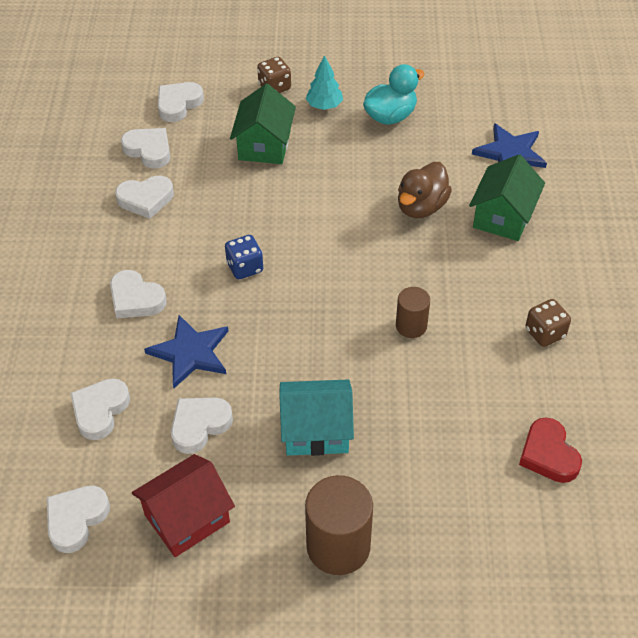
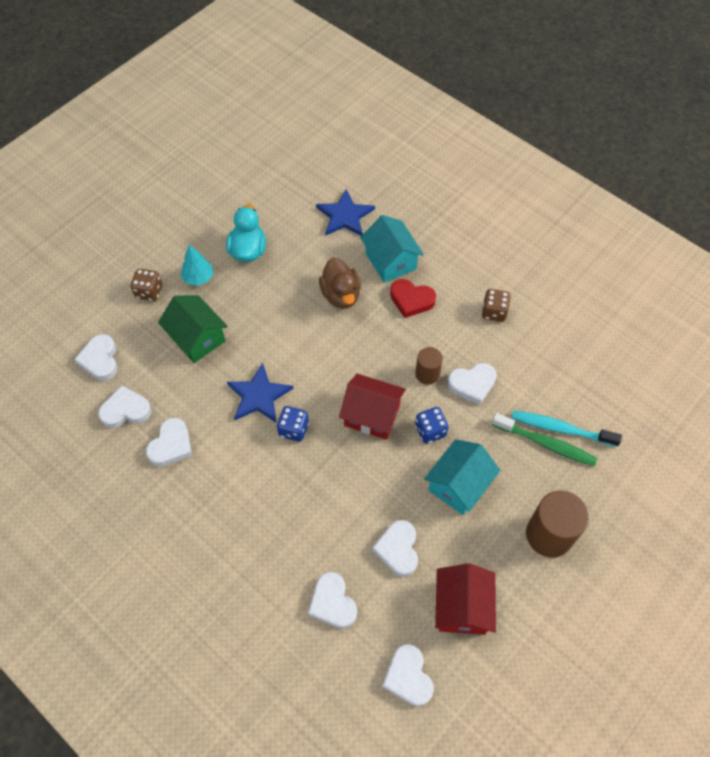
camera: 50 degrees left, 10 degrees up
(136, 299) = (257, 514): white heart -> white heart (472, 384)
(190, 352) = (334, 513): blue star -> blue star (259, 396)
(320, 313) = (372, 415): none -> red house
(351, 369) = (430, 431): none -> blue dice
(441, 476) = (546, 444): none -> green toothbrush
(473, 479) = (561, 429): none -> turquoise toothbrush
(503, 217) = (390, 261): green house -> turquoise house
(548, 454) = (575, 379): red heart -> red heart (411, 300)

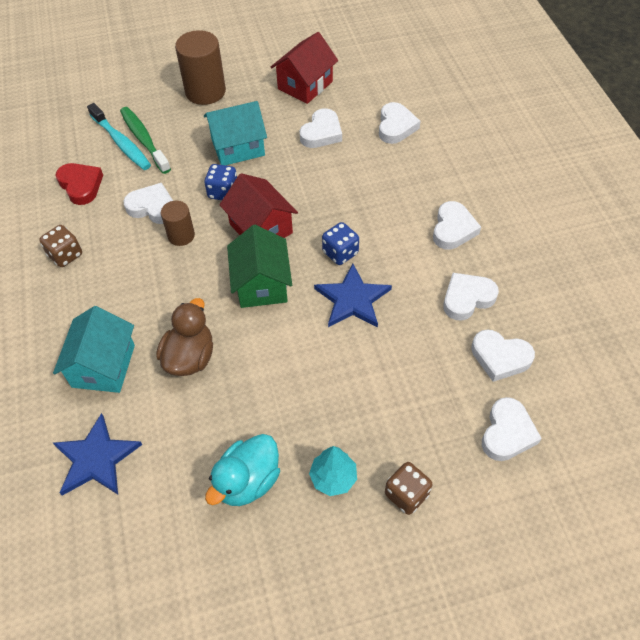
camera: 145 degrees left, 5 degrees down
(197, 338) = (380, 396): green house -> green house (261, 284)
(408, 677) = (373, 71): white heart -> white heart (453, 229)
(411, 300) = (126, 310): red heart -> red heart (81, 185)

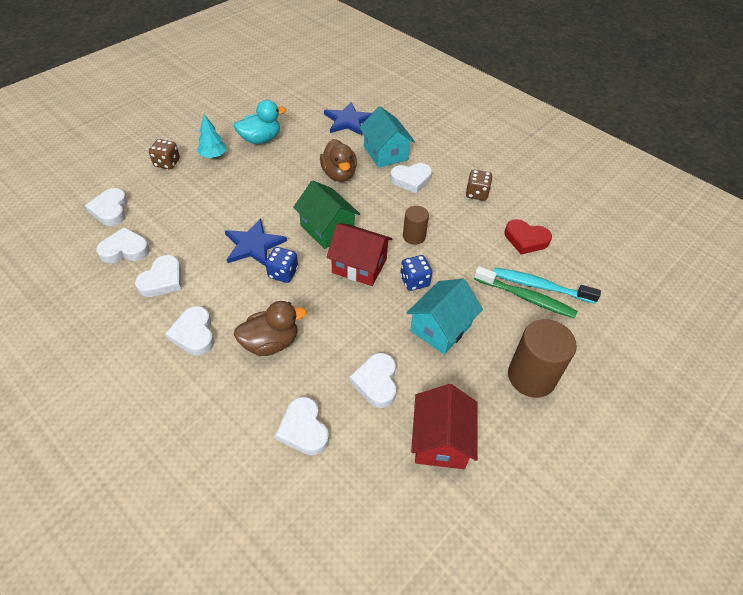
camera: 145 degrees right, 5 degrees down
(152, 207) = (455, 247): white heart -> white heart (411, 180)
(248, 481) = (260, 139): turquoise duck -> turquoise duck turned 60 degrees clockwise
(388, 194) = (271, 343): none -> brown duck

